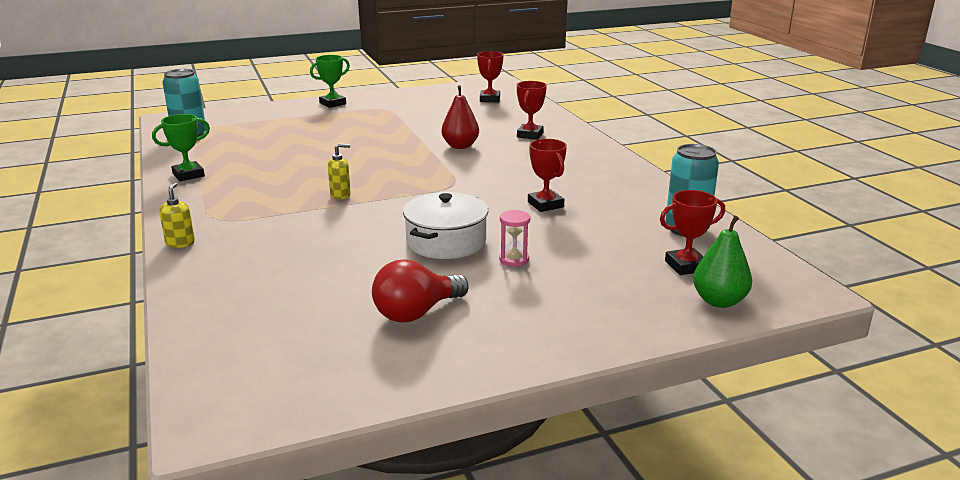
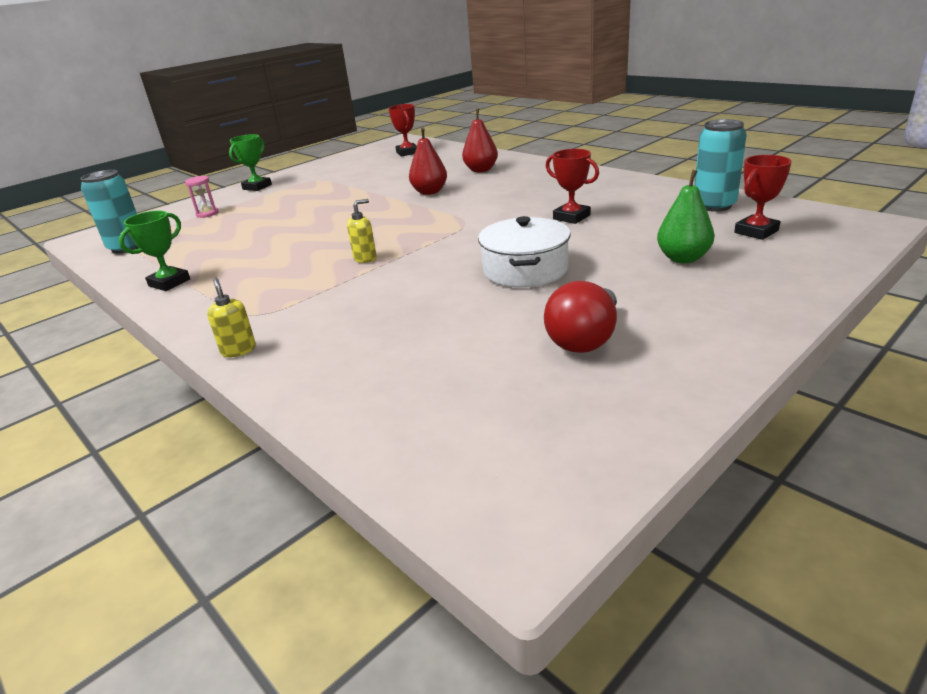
camera: 20 degrees left, 5 degrees up
(514, 260) = (608, 267): pink hourglass -> pink hourglass (207, 214)
(530, 135) = (481, 170): red trophy -> red pear
(719, 301) = (823, 250): green pear -> green pear (683, 258)

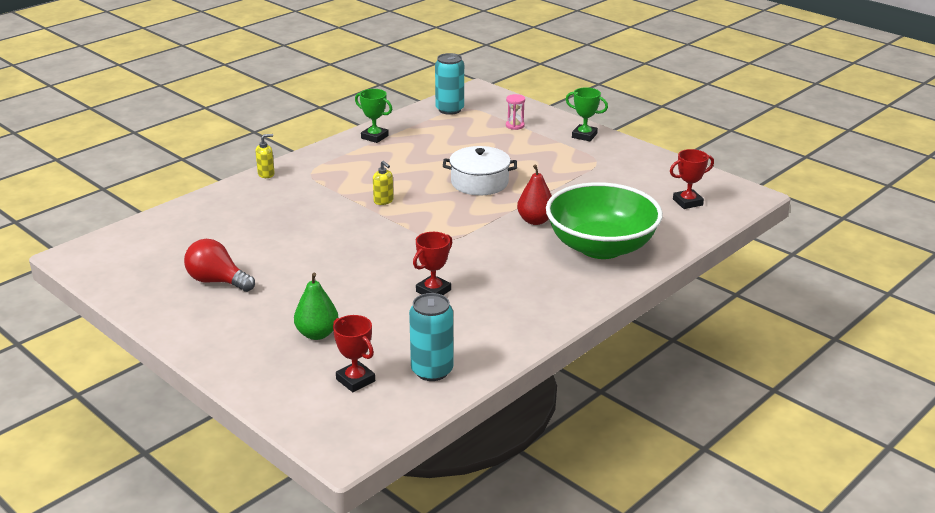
camera: 85 degrees right, 0 degrees up
(481, 170) = (601, 247): red pear -> green bowl
(525, 270) = (330, 264): white pot -> white pot (479, 182)

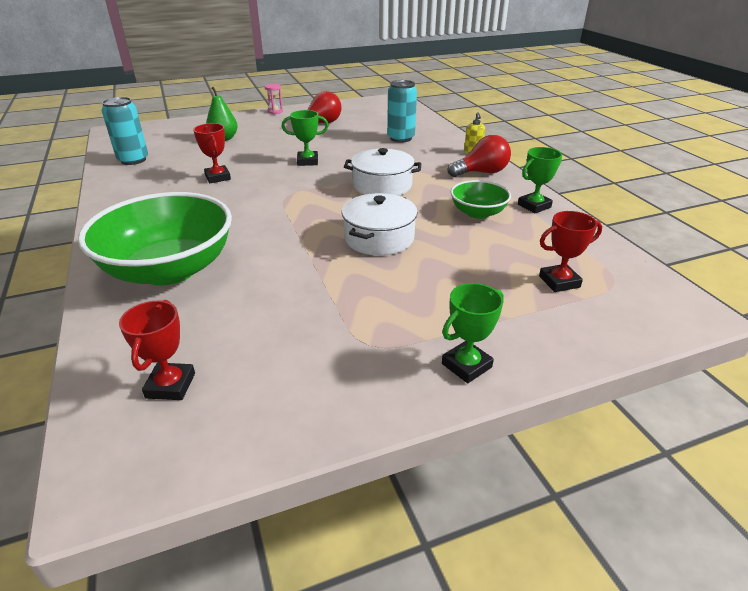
camera: 115 degrees right, 5 degrees up
(319, 163) = (481, 172): none -> red light bulb
(353, 253) = (307, 161): none -> green trophy
(355, 380) = (163, 141): red trophy -> red trophy (559, 281)
(383, 201) = (382, 185): yellow soap dispenser -> white pot
(405, 155) = (478, 213): none -> green bowl
(449, 109) = (609, 268): turquoise can -> turquoise can (401, 138)
(515, 125) = (534, 307): pink hourglass -> pink hourglass (275, 111)
(535, 220) = (266, 247): red pear -> none

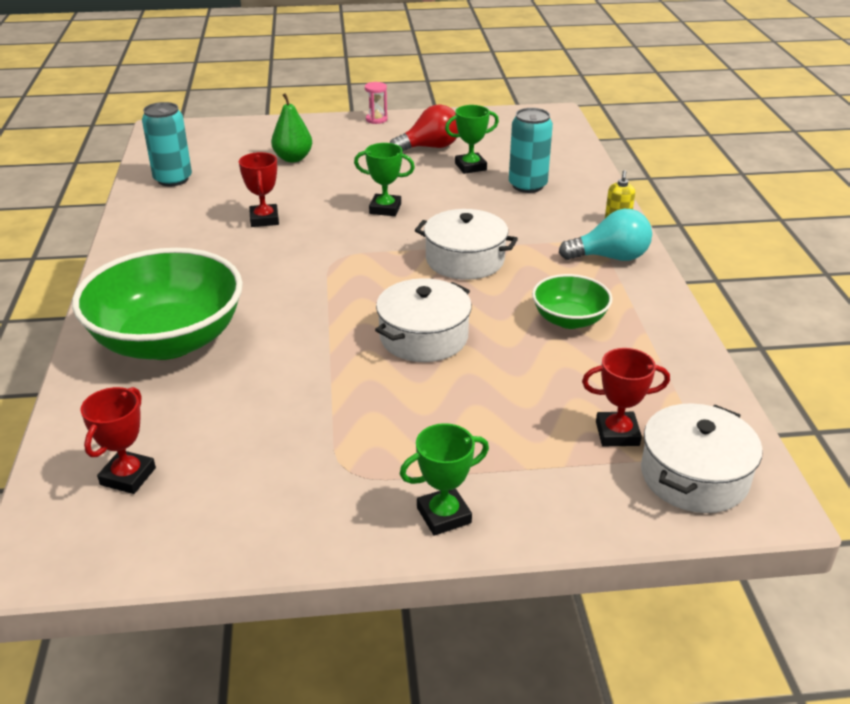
camera: 15 degrees right, 0 degrees up
(481, 172) = (610, 257): red light bulb -> turquoise light bulb
(534, 206) = (652, 320): green trophy -> green trophy (470, 167)
(632, 301) = (694, 476): none -> white pot

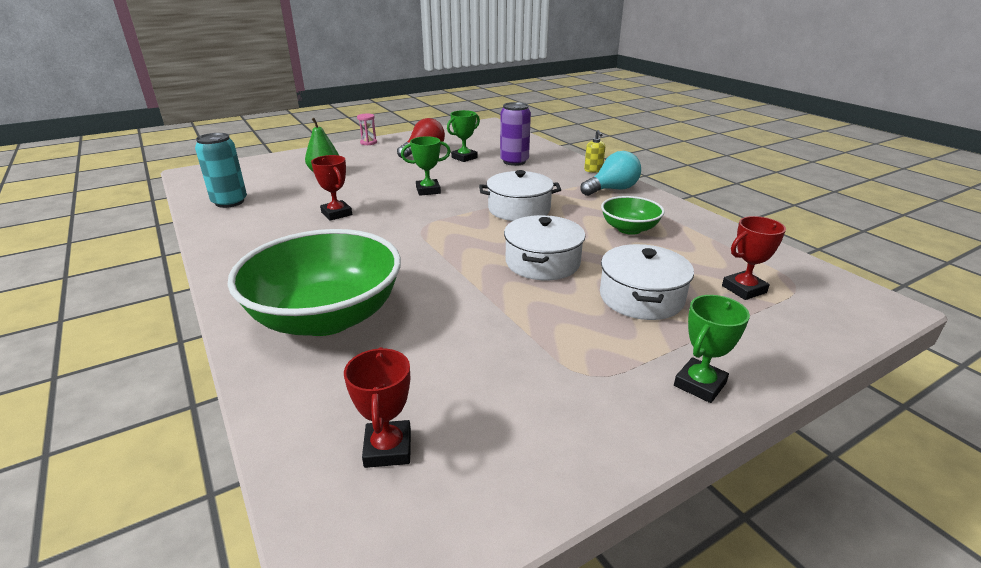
camera: 25 degrees left, 5 degrees down
(527, 185) = (514, 161): turquoise can -> purple can
(694, 476) = (822, 302): white pot -> white pot (641, 297)

